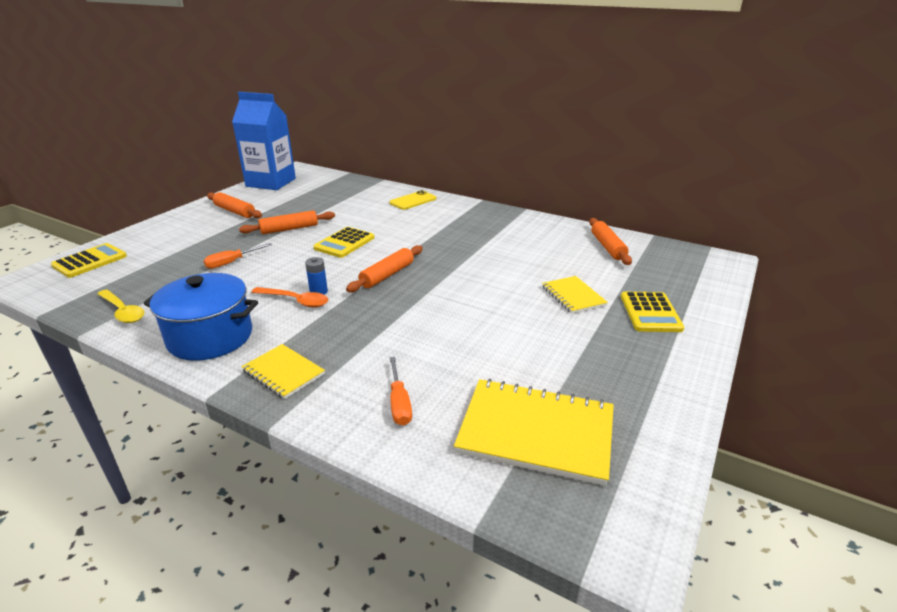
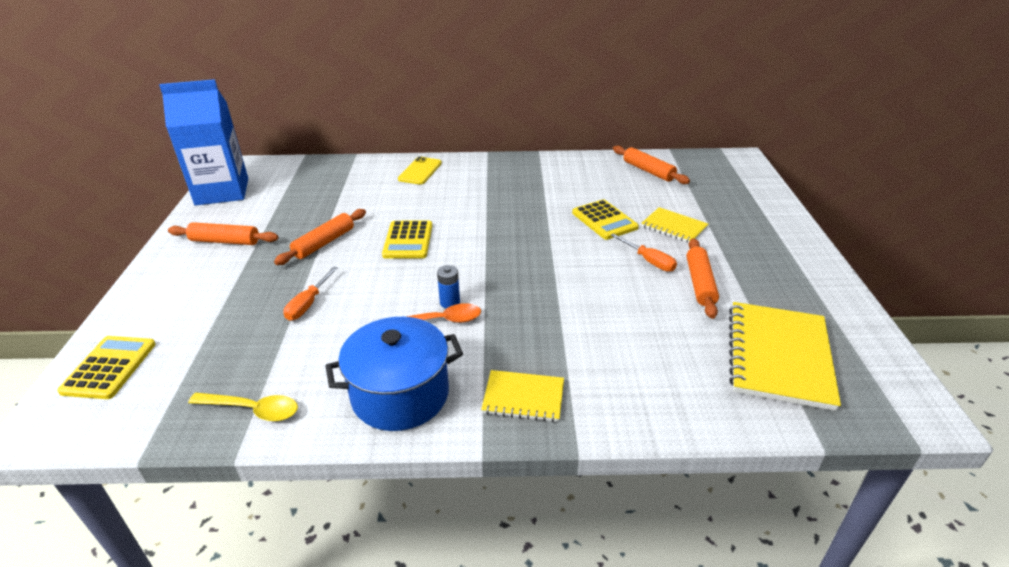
camera: 30 degrees left, 5 degrees up
(387, 275) = (495, 261): orange rolling pin -> orange rolling pin (700, 283)
(399, 403) = (656, 379): orange screwdriver -> orange screwdriver (648, 261)
(536, 432) = (779, 356): yellow notebook -> yellow notebook turned 60 degrees counterclockwise
(650, 312) = (742, 222): yellow calculator -> yellow calculator (604, 220)

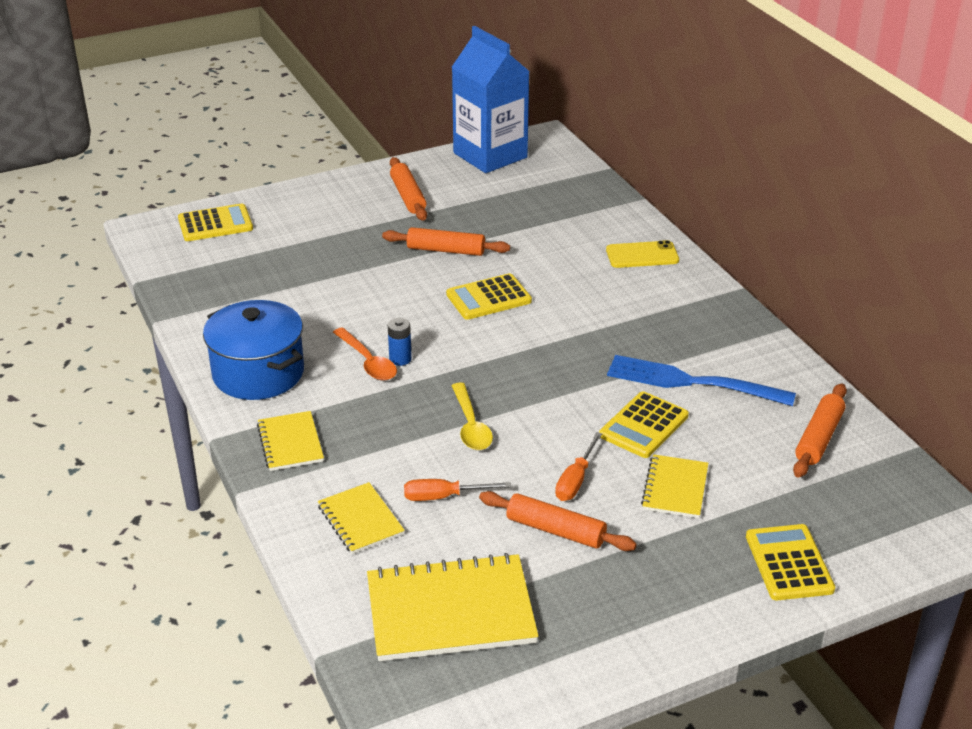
camera: 65 degrees right, 0 degrees up
(252, 410) = (205, 307): yellow spoon -> yellow spoon (471, 425)
(308, 304) = (346, 280): orange screwdriver -> orange screwdriver (443, 497)
(570, 192) = (692, 382): none -> blue fork
(653, 378) = (360, 520): none -> yellow notebook
(700, 283) = (555, 530): orange rolling pin -> orange rolling pin turned 45 degrees clockwise
(757, 211) = (789, 563): none -> yellow calculator

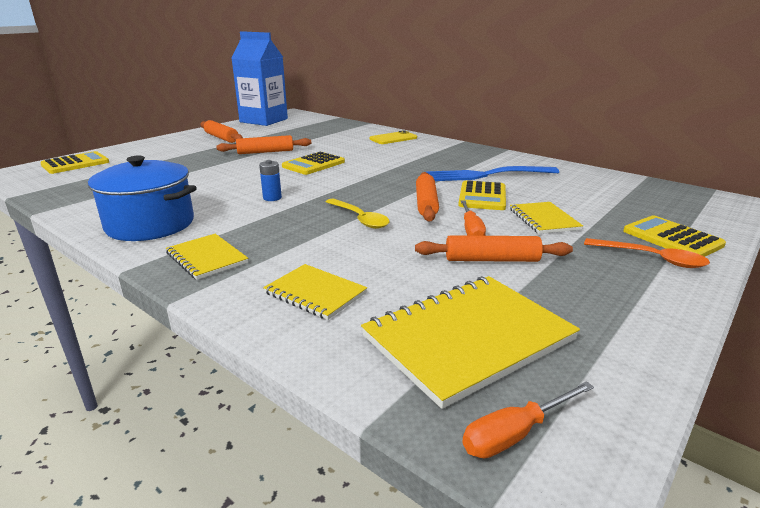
camera: 25 degrees left, 10 degrees down
(368, 362) = (246, 203): orange spoon -> orange spoon (651, 258)
(443, 497) = (378, 261): orange screwdriver -> orange screwdriver (515, 434)
(818, 438) = (592, 182): orange rolling pin -> orange rolling pin (426, 203)

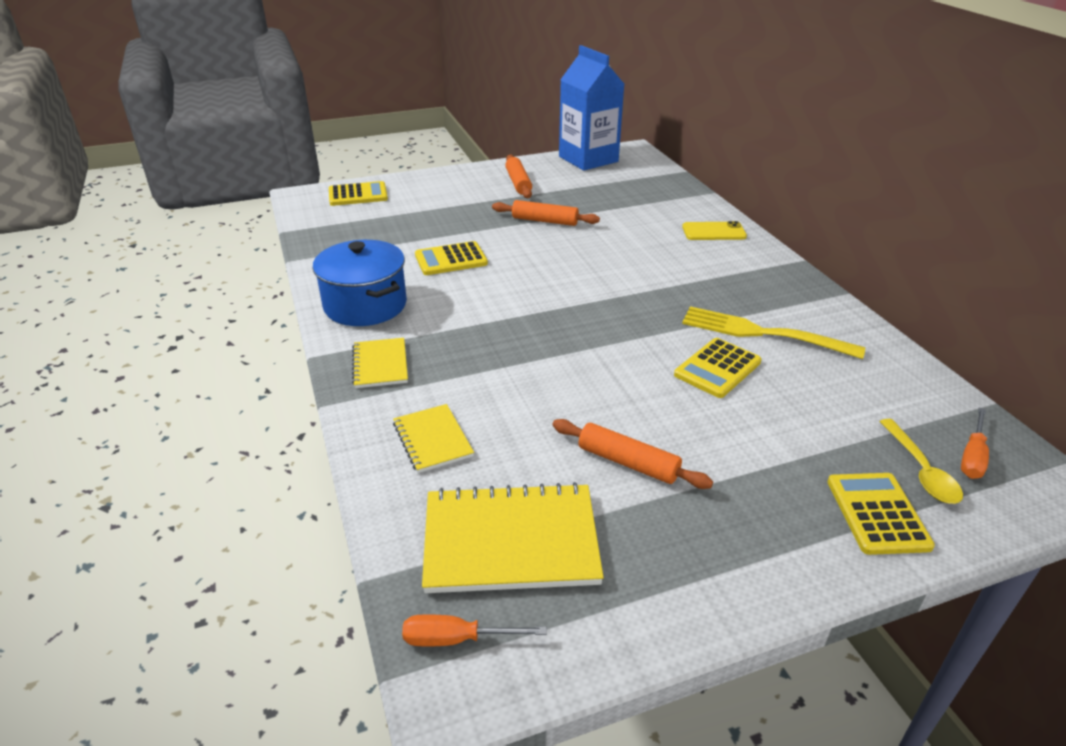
camera: 30 degrees right, 10 degrees up
(272, 198) = (494, 300): blue battery -> none
(313, 164) = (578, 257): yellow calculator -> yellow calculator (451, 259)
(360, 219) = (551, 359): yellow spoon -> yellow spoon (921, 470)
(426, 203) = (641, 359): orange rolling pin -> none
(471, 230) = (650, 414): orange screwdriver -> orange screwdriver (972, 456)
(486, 175) = (762, 333): blue fork -> yellow fork
(544, 219) = (750, 428): yellow notebook -> none
(651, 258) = (809, 530): orange spoon -> none

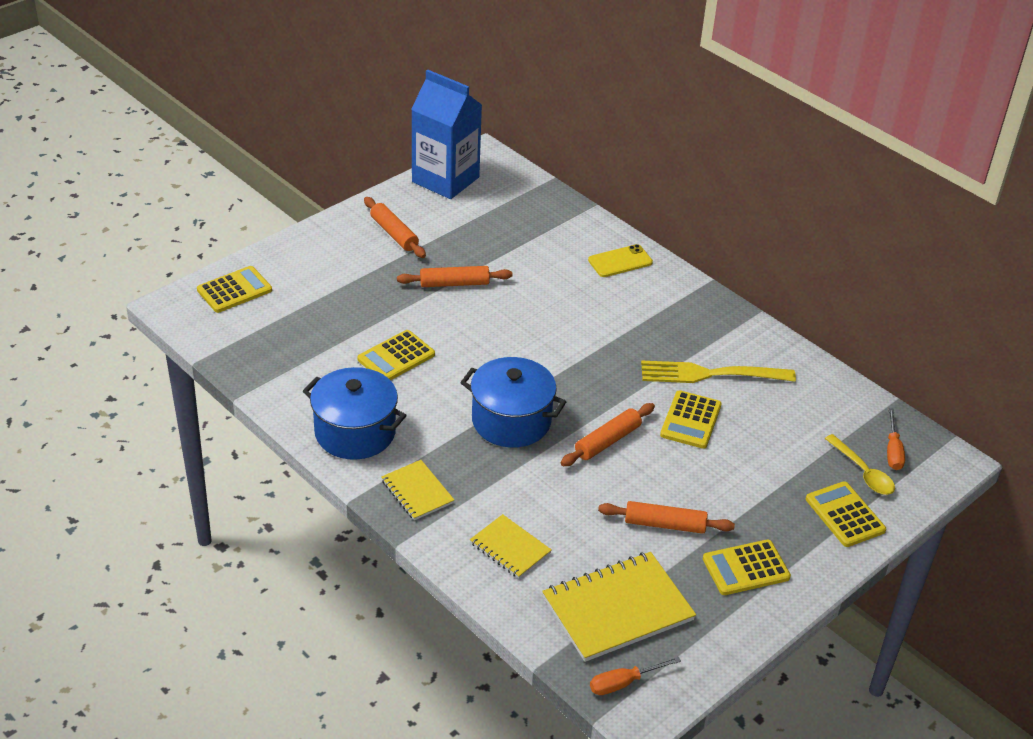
camera: 25 degrees left, 5 degrees up
(521, 328) = (511, 421): none -> blue pot
(611, 367) = (607, 441): none -> orange rolling pin
(707, 540) = (746, 568): none -> yellow calculator

